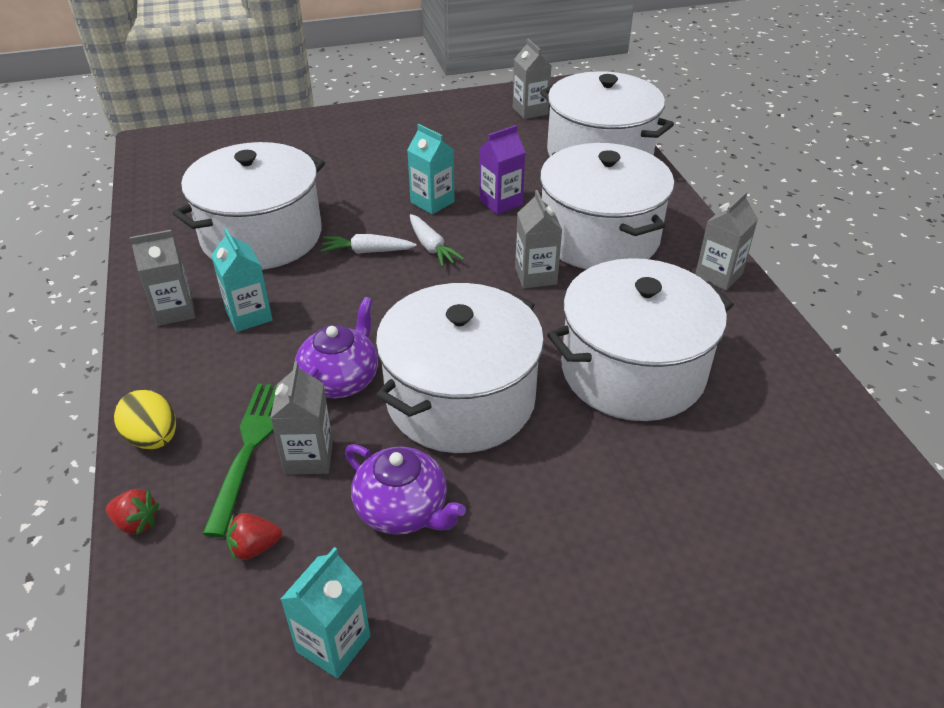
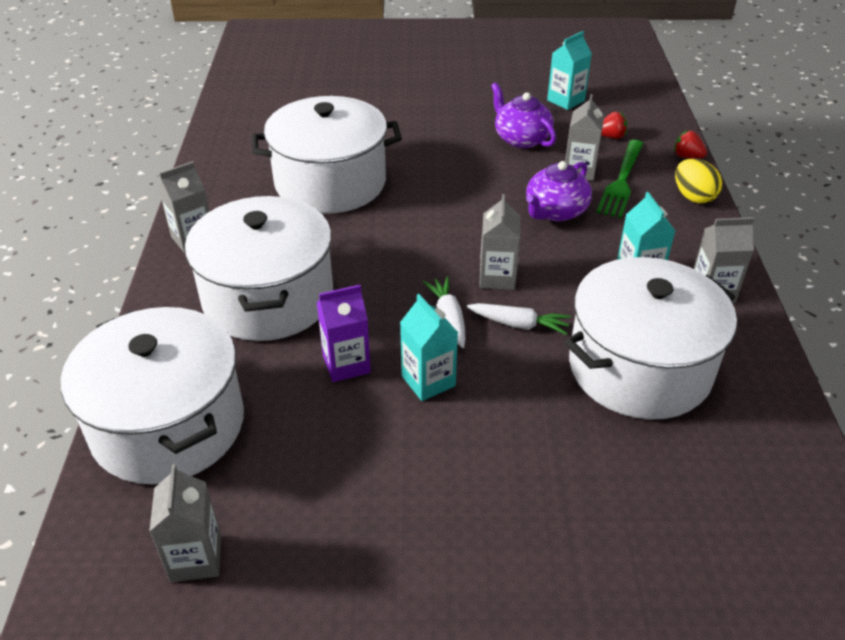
camera: 165 degrees left, 0 degrees up
(460, 399) = (466, 186): white pot -> none
(535, 276) = (358, 267): grey carton -> grey carton (497, 278)

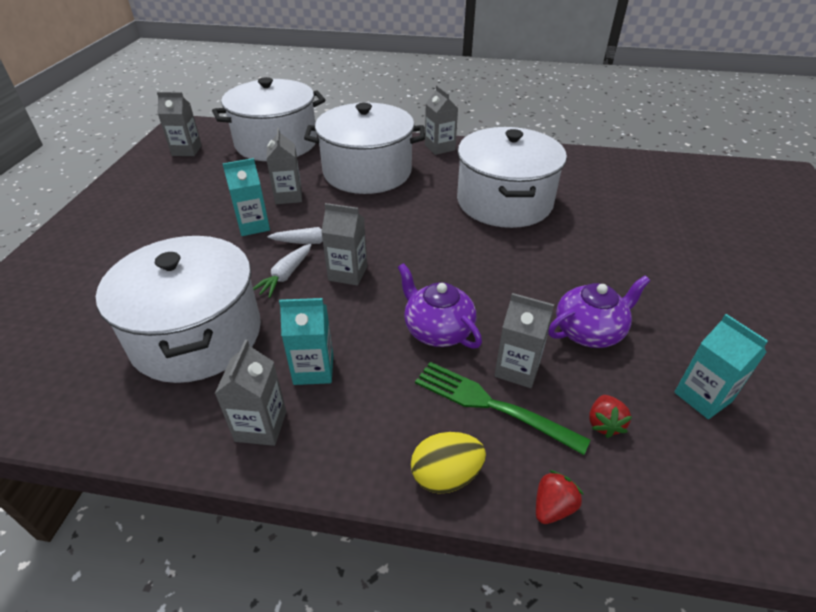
camera: 100 degrees right, 0 degrees up
(346, 364) = (288, 196): purple carton -> grey carton

